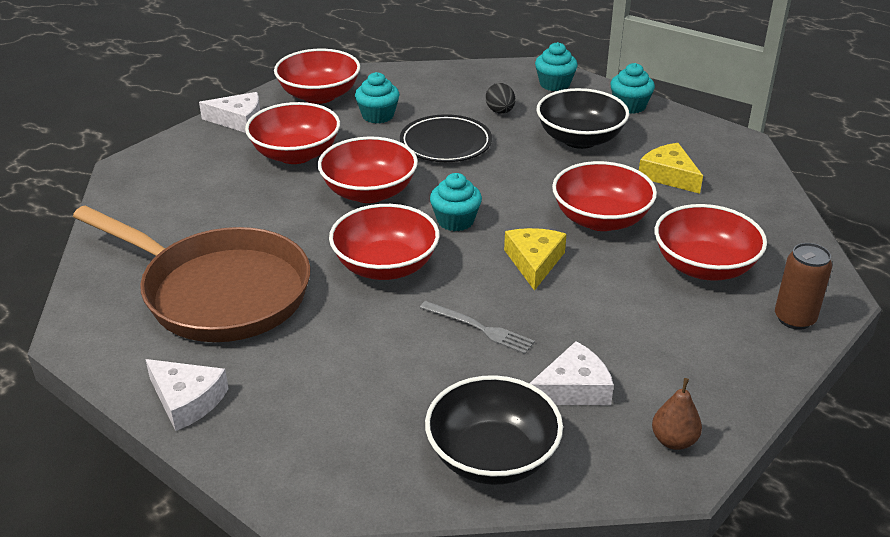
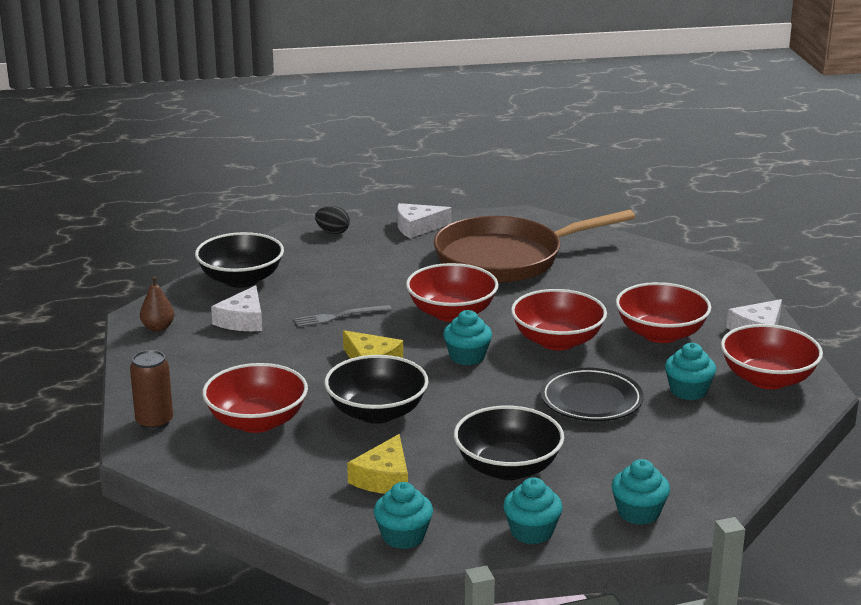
camera: 130 degrees right, 10 degrees down
(500, 111) = (617, 453): black egg -> black egg (332, 232)
(601, 219) = (377, 412): red bowl -> black bowl
(669, 175) = (384, 478): yellow cheese -> yellow cheese turned 105 degrees clockwise
(709, 141) = (403, 536): none -> turquoise cupcake

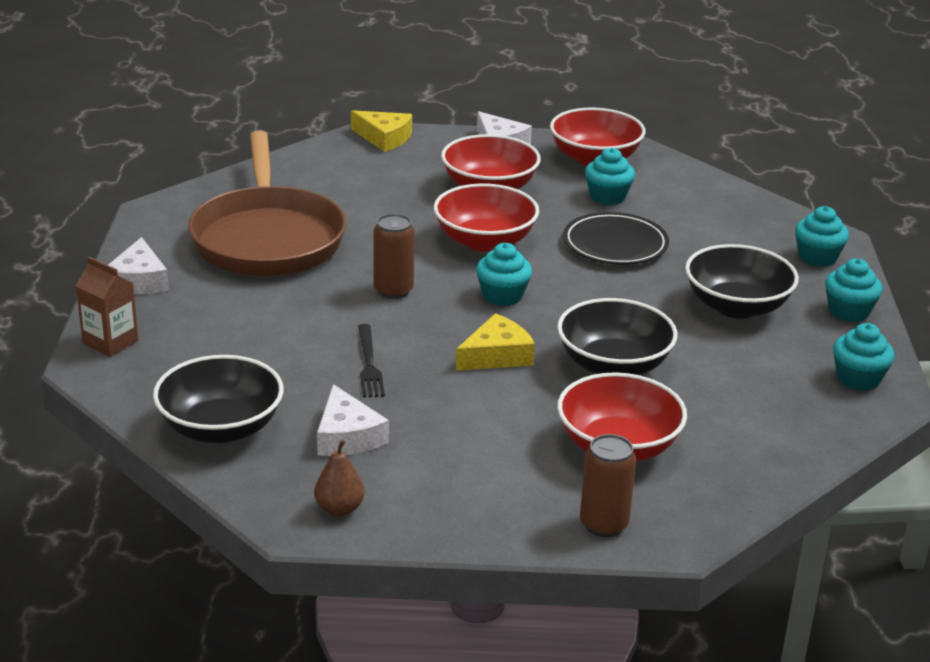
camera: 80 degrees left, 5 degrees up
(243, 320) = (347, 436): white cheese -> white cheese turned 45 degrees clockwise
(332, 232) = (110, 342): black egg -> brown carton
(339, 316) = (369, 364): grey fork -> black fork
(384, 478) = (750, 377): yellow cheese -> yellow cheese (384, 138)
(452, 313) = (393, 290): red bowl -> brown can

